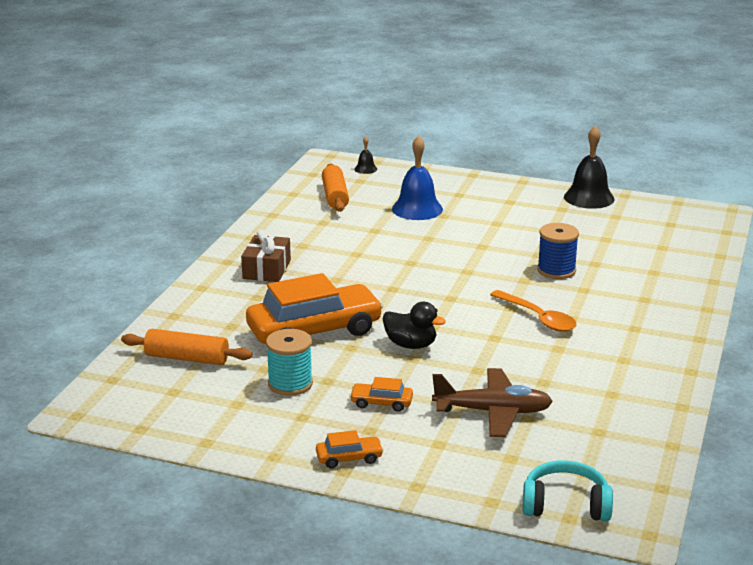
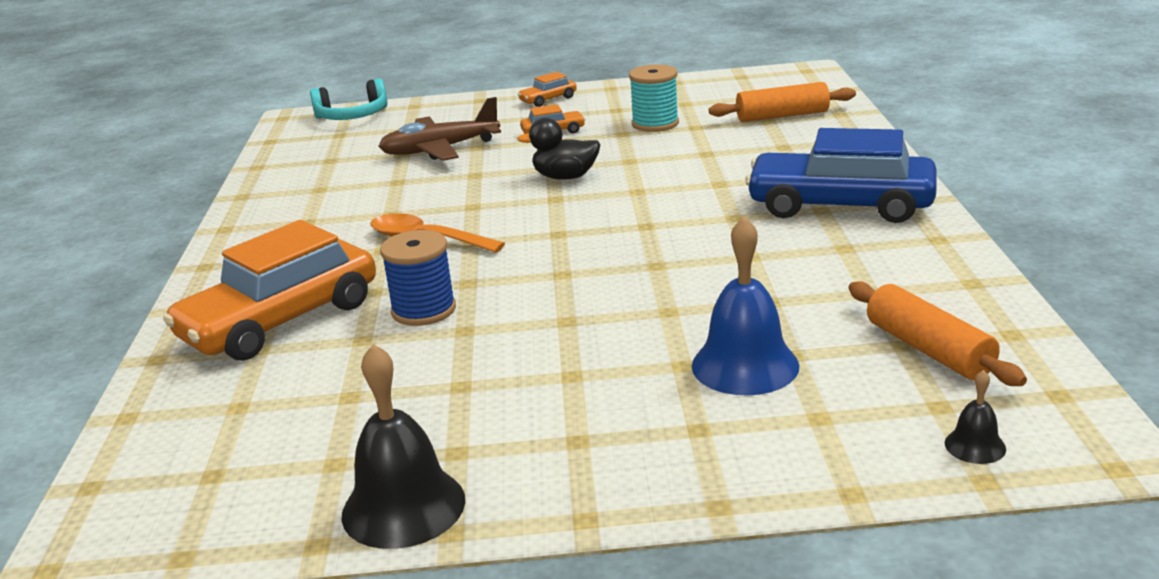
camera: 160 degrees right, 0 degrees up
(267, 269) = (840, 205): brown gift -> blue car
(314, 331) = (687, 163): orange car -> orange car (281, 320)

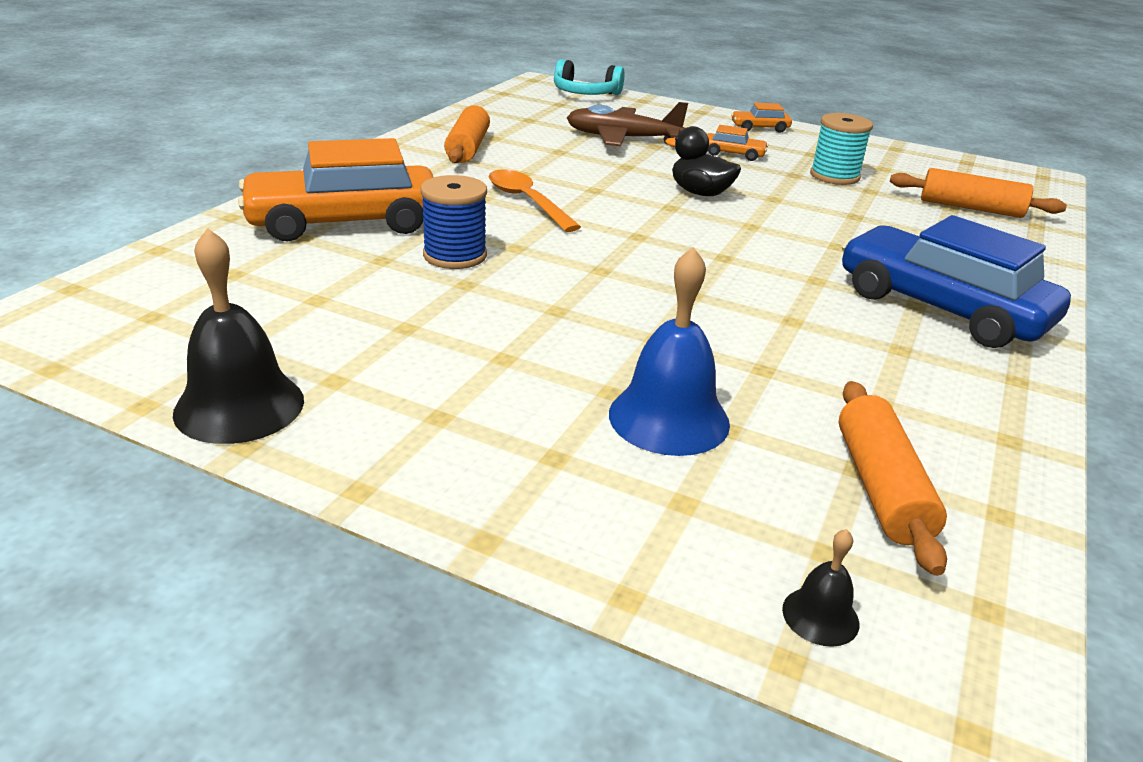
camera: 25 degrees right, 5 degrees up
(306, 208) = (468, 148): none -> orange rolling pin

